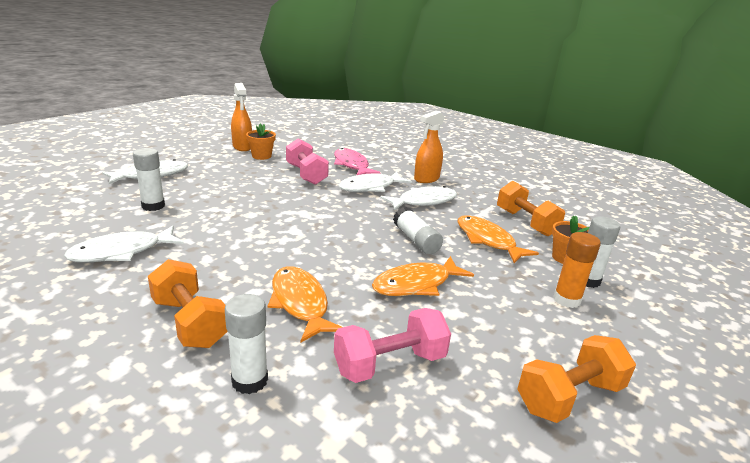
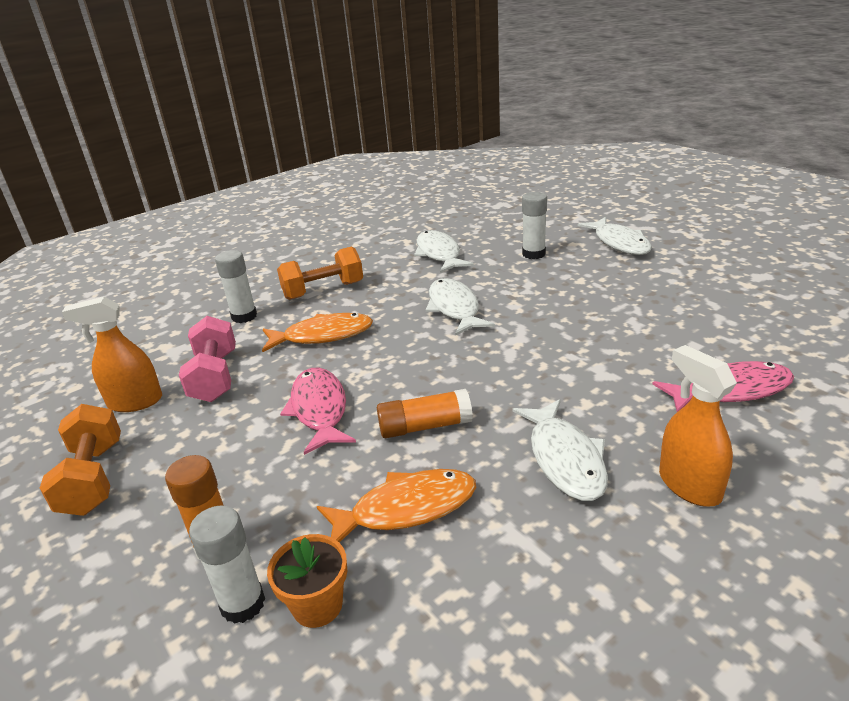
camera: 110 degrees right, 5 degrees up
(242, 147) = (764, 287): orange spray bottle -> orange spray bottle (135, 402)
(261, 156) = (728, 304): orange flower pot -> none
(306, 174) = (660, 342): pink dumbbell -> none
(370, 187) = (620, 403): white fish -> white fish (454, 308)
(416, 240) = (425, 426): white glue stick -> orange glue stick
(416, 284) = (319, 410): orange fish -> pink fish
(525, 222) = (467, 598): orange dumbbell -> none

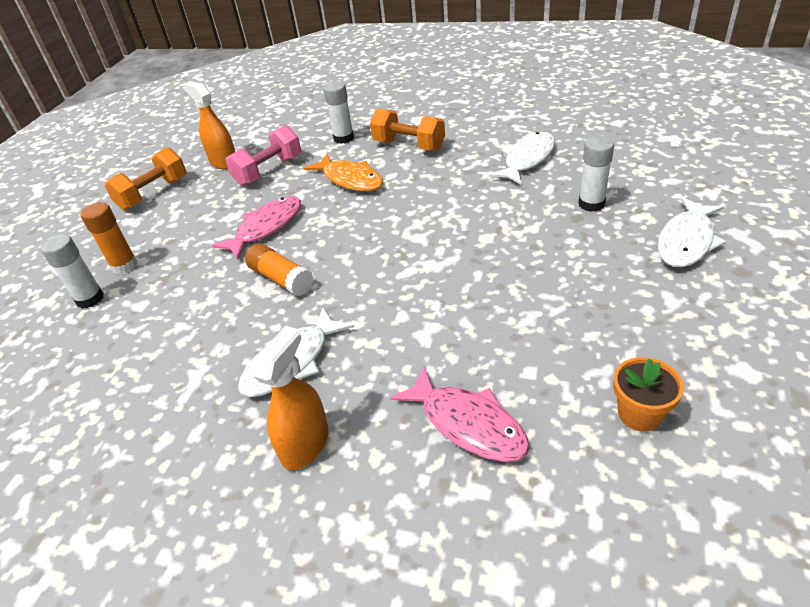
camera: 55 degrees right, 10 degrees up
(317, 605) = (100, 325): orange flower pot -> orange flower pot (639, 414)
(406, 509) = (194, 315): orange fish -> none
(454, 308) = (447, 212): white fish -> none

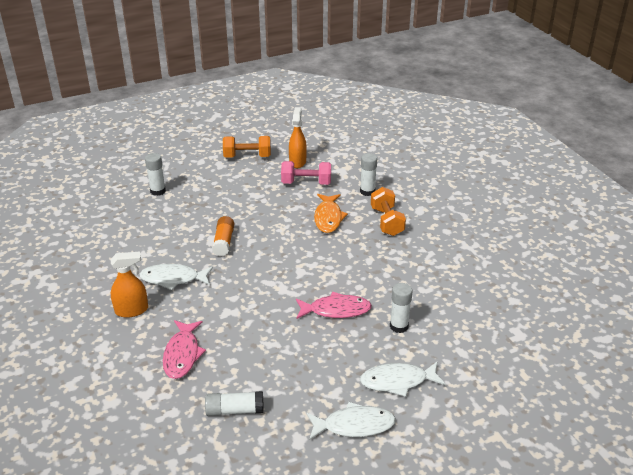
camera: 45 degrees right, 5 degrees down
(124, 265) = (187, 185): orange glue stick -> none
(266, 227) = (257, 212): pink fish -> pink fish (336, 310)
(527, 159) = (421, 278): white fish -> white fish (354, 425)
(639, 414) = (235, 410): orange flower pot -> white glue stick

